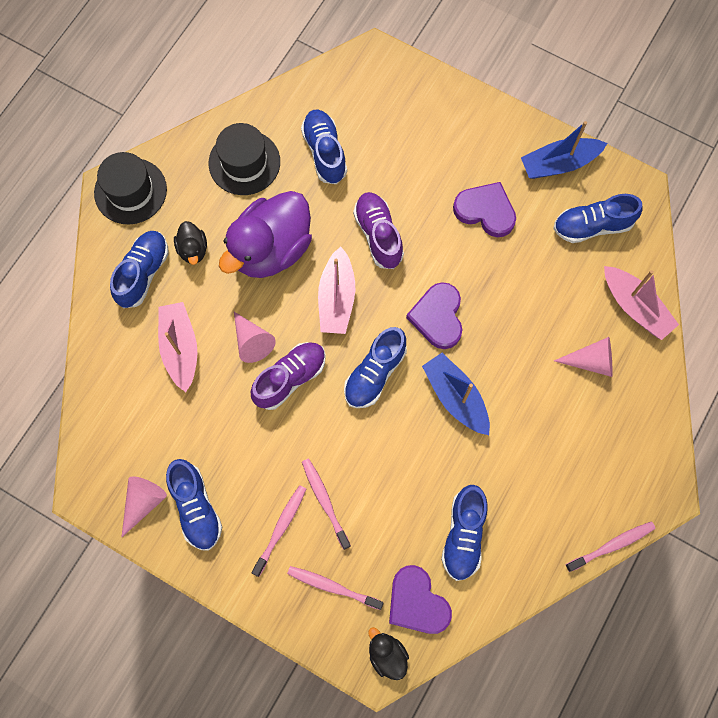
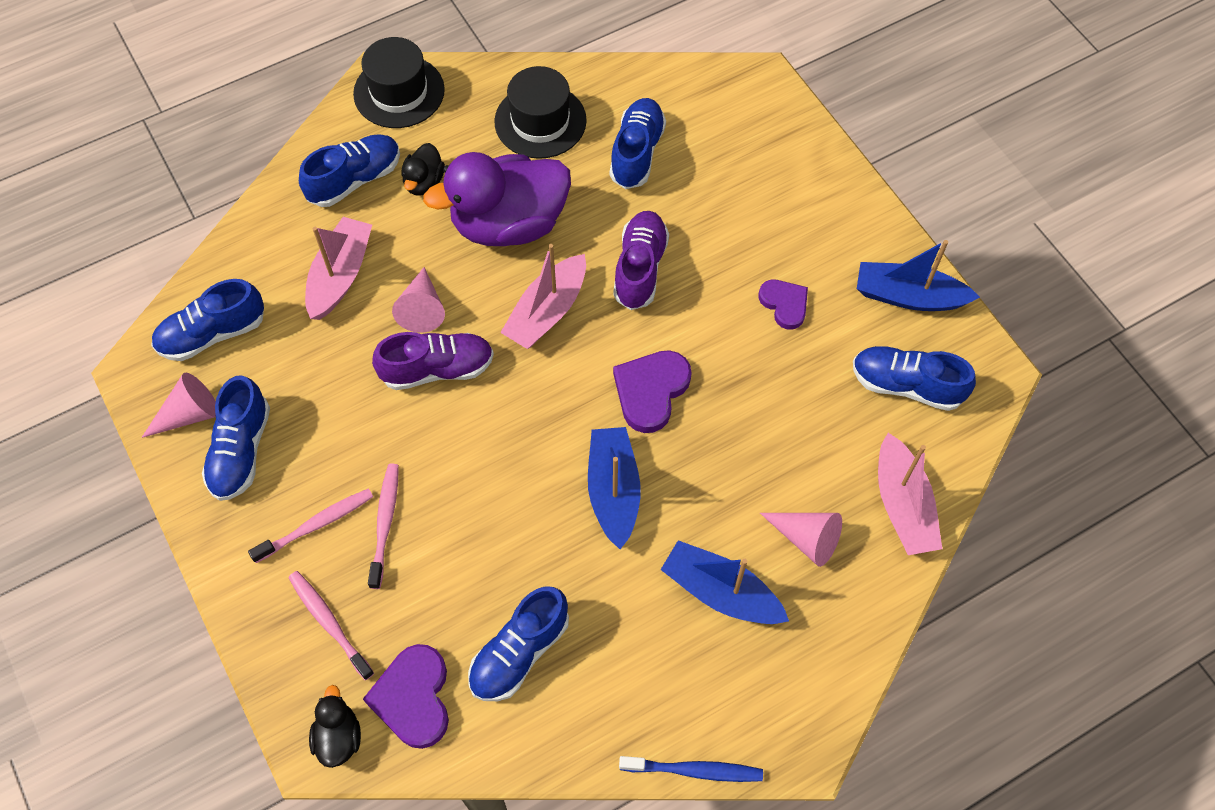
camera: 30 degrees right, 10 degrees down
(375, 373) = (536, 414): blue shoe -> blue shoe (212, 334)
(485, 211) = (784, 304): purple heart -> purple heart, size x0.65
(560, 425) = (720, 592): none -> blue boat
(612, 545) = (694, 770): pink toothbrush -> blue toothbrush

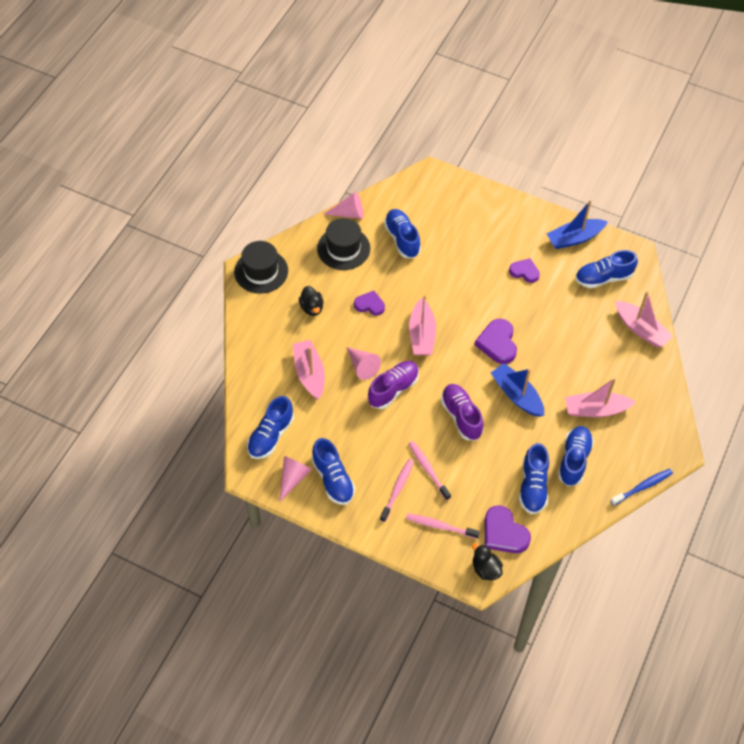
camera: 35 degrees left, 5 degrees down
(354, 180) = (276, 325): blue shoe -> blue shoe (574, 460)
(509, 224) = (370, 305): purple duck -> purple heart
(640, 268) = (447, 291): purple shoe -> purple shoe (461, 416)
(720, 592) = (595, 409): blue boat -> pink boat
(806, 538) = (613, 366): pink cone -> pink cone (348, 213)

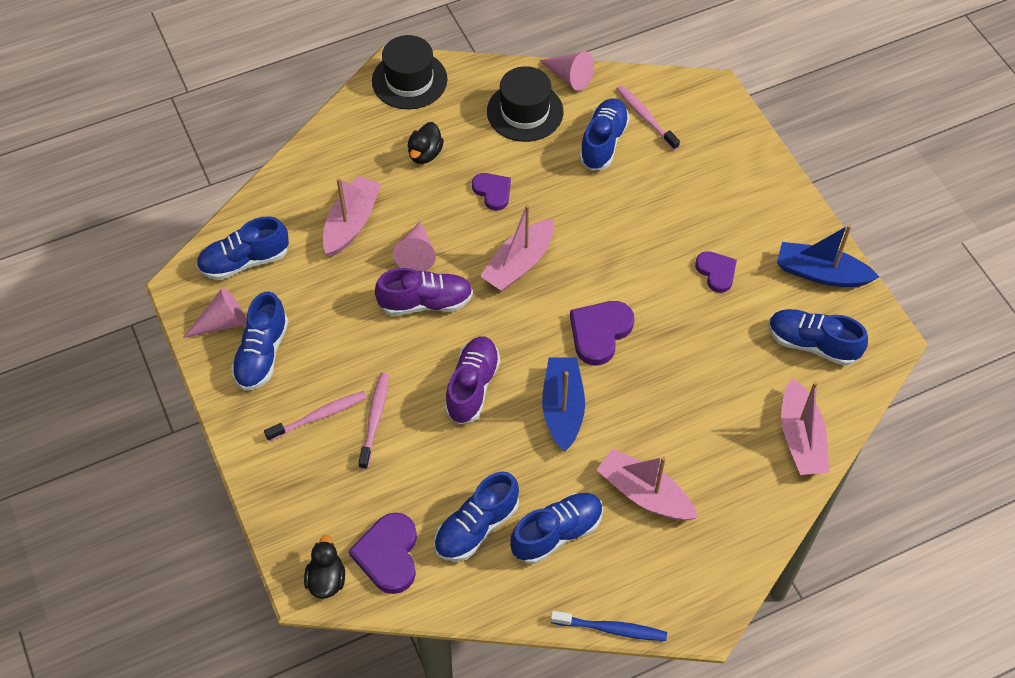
camera: 40 degrees right, 0 degrees up
(440, 526) = (324, 492): pink toothbrush -> pink toothbrush (645, 117)

